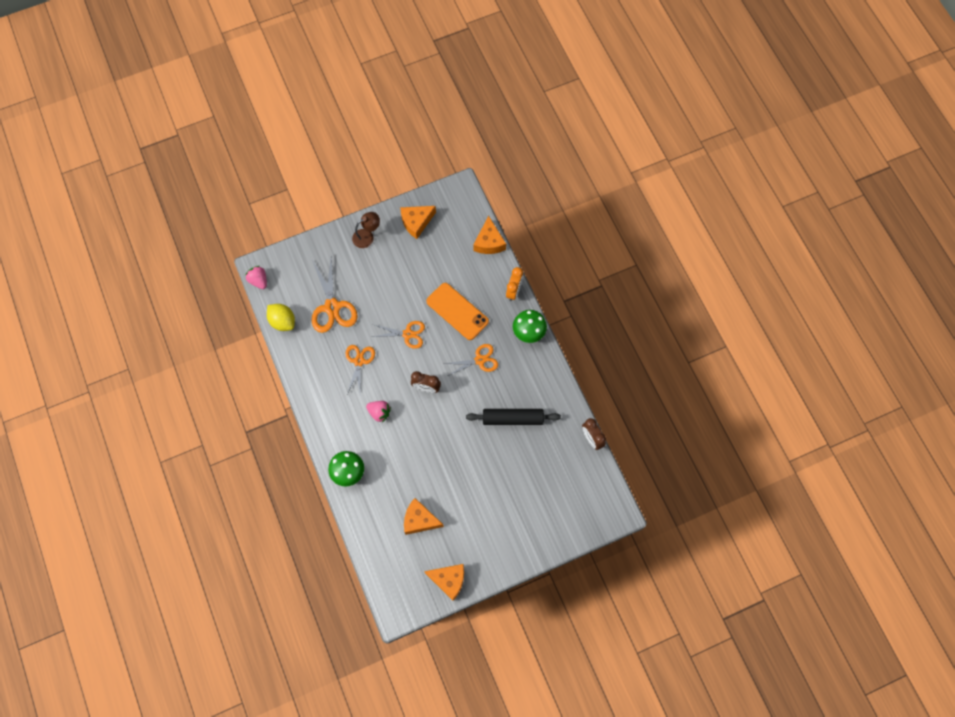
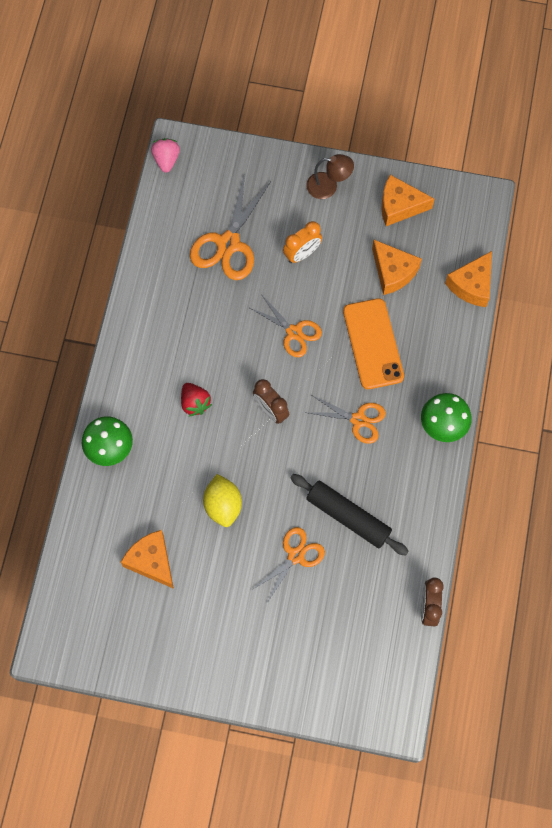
camera: 35 degrees right, 0 degrees up
(283, 321) = (160, 224): yellow lemon -> yellow lemon (223, 505)
(359, 361) = (214, 327): orange scissors -> orange scissors (296, 556)
(379, 412) = (195, 403): pink strawberry -> red strawberry
(449, 580) = (134, 656): orange cheese -> orange cheese (393, 272)
(514, 291) = (460, 363): orange clock -> orange clock (302, 254)

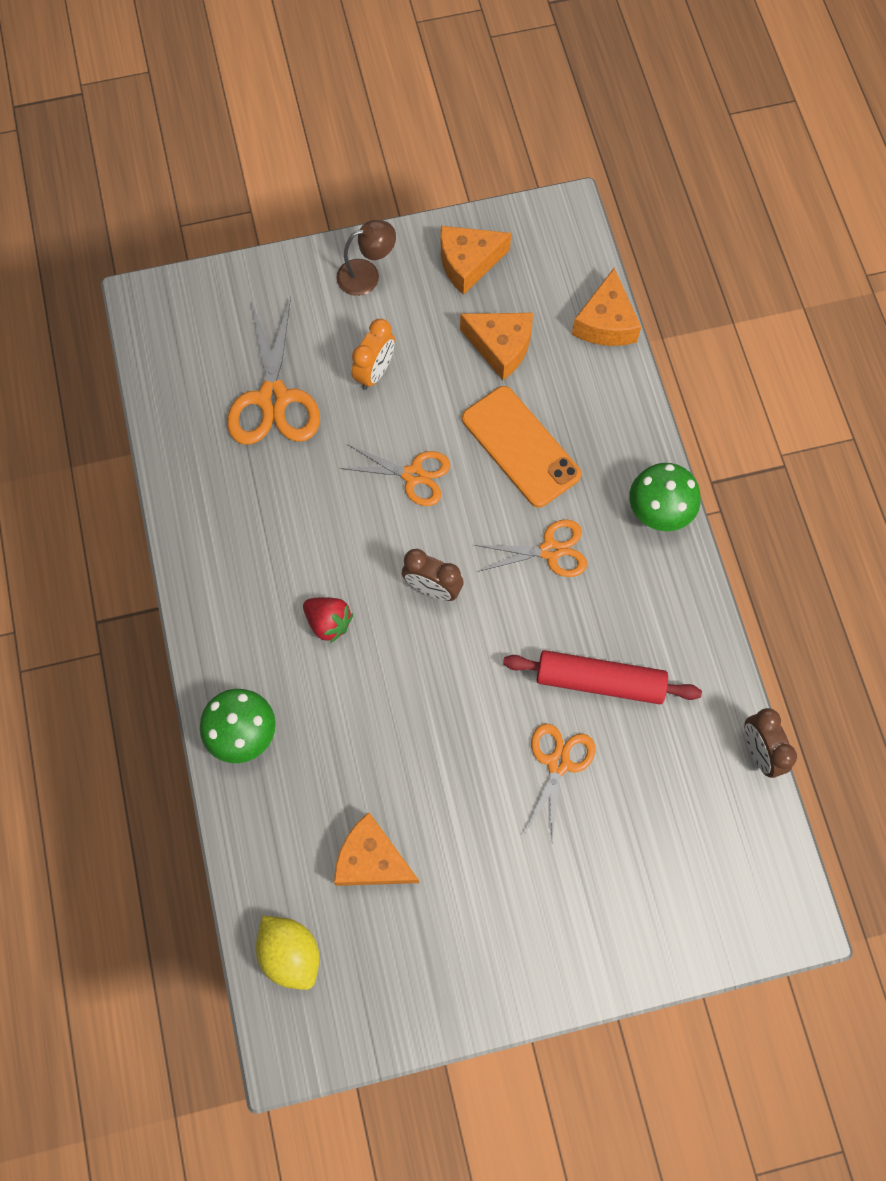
camera: 25 degrees left, 0 degrees up
(166, 160) = (140, 326): pink strawberry -> none
(223, 505) = (431, 740): yellow lemon -> yellow lemon (291, 953)
(348, 517) = (599, 681): black rolling pin -> red rolling pin

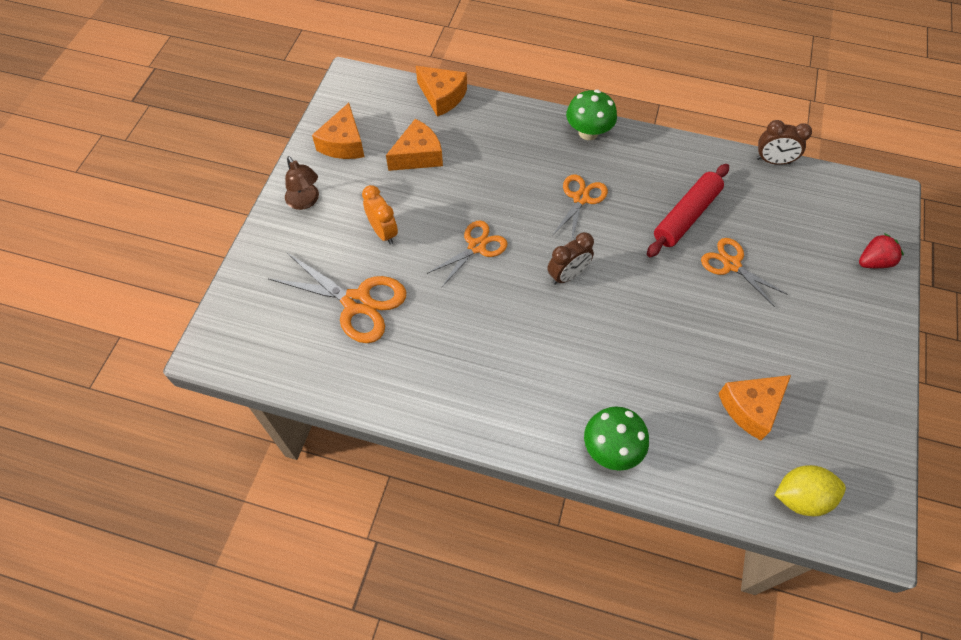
camera: 60 degrees left, 10 degrees down
(328, 622) = (555, 350): red strawberry -> red strawberry (873, 262)
(367, 275) = (305, 201): brown lamp -> brown lamp turned 135 degrees clockwise
(520, 446) = (497, 179): orange phone -> none

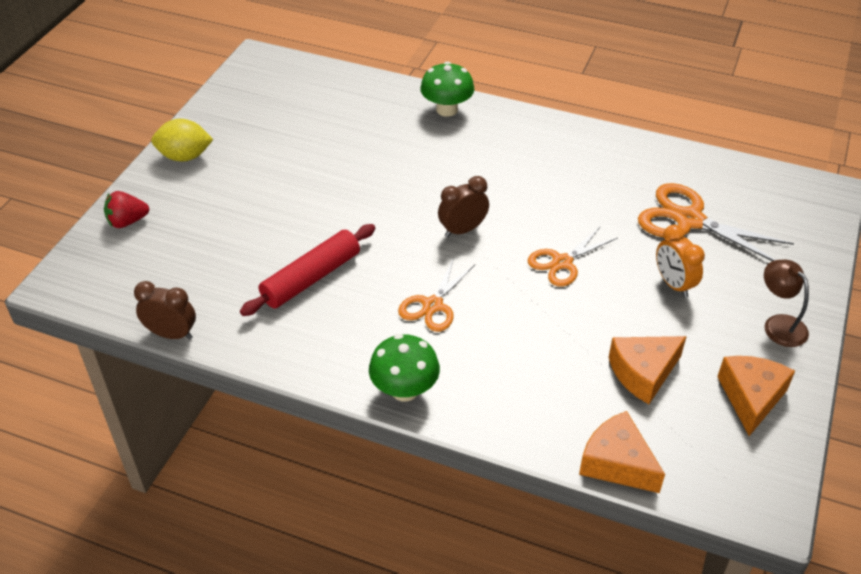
camera: 175 degrees left, 15 degrees down
(731, 264) = (281, 228): orange scissors -> none
(751, 408) = (317, 126): orange cheese -> none
(801, 497) = (303, 78): yellow lemon -> yellow lemon (185, 156)

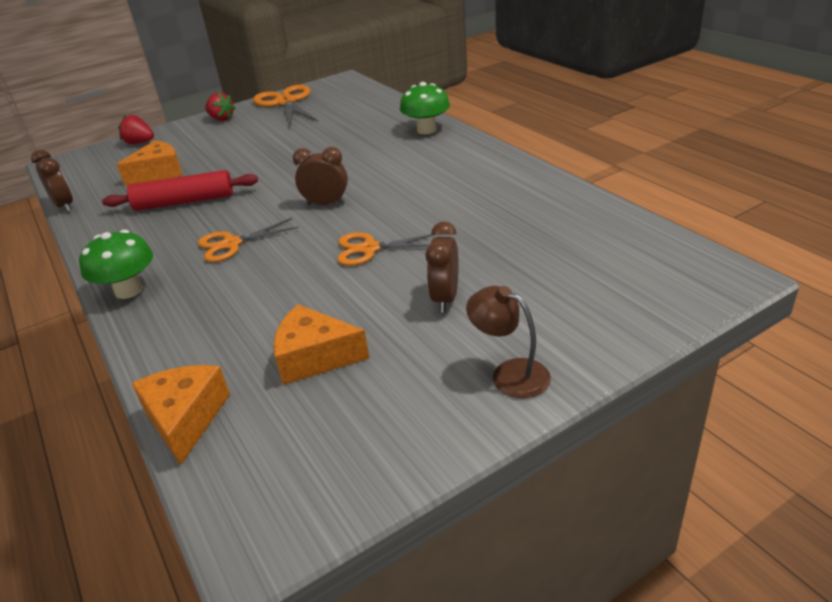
camera: 40 degrees right, 10 degrees down
(185, 156) = (221, 119): yellow lemon -> red strawberry
(673, 284) = (445, 298): orange clock -> brown clock
(689, 220) = (532, 254): orange scissors -> orange scissors (286, 102)
(751, 397) = (386, 426): orange cheese -> orange cheese (159, 173)
(779, 324) = (510, 373): brown lamp -> brown lamp turned 60 degrees counterclockwise

